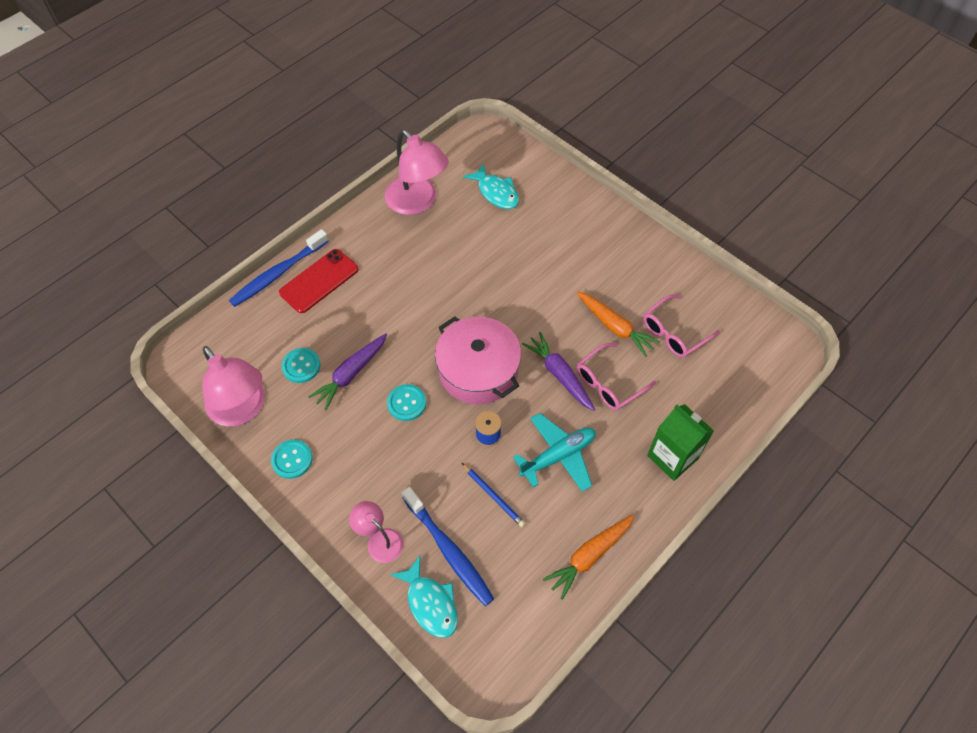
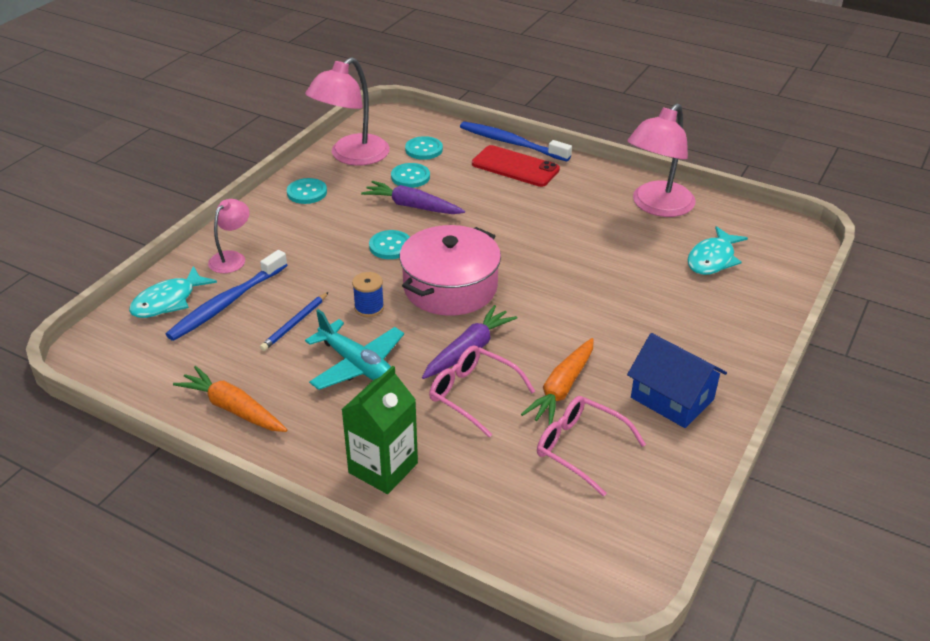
camera: 75 degrees right, 20 degrees down
(257, 345) = (424, 149): none -> turquoise button
(638, 267) = (672, 398): none -> blue house

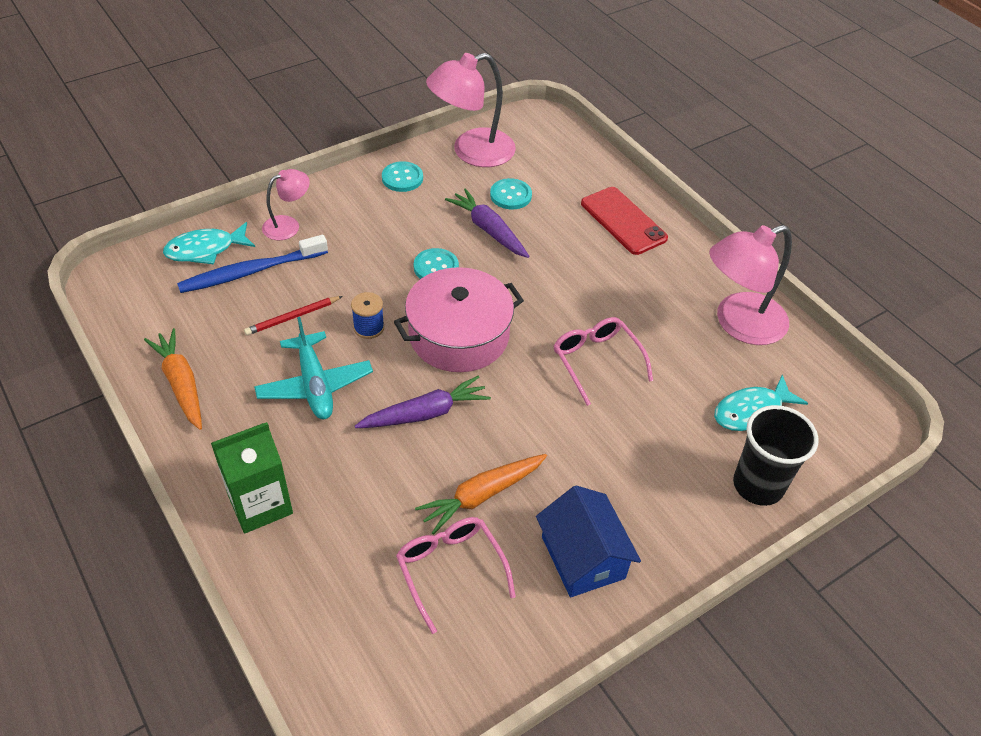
camera: 25 degrees right, 10 degrees up
(295, 323) = (293, 317): blue pencil -> red pencil
(424, 149) = (546, 168): turquoise button -> none
(473, 394) = (394, 463): pink glasses -> pink glasses (596, 361)
(511, 143) = (640, 191): blue toothbrush -> none
(755, 303) = (758, 485): none -> black cup

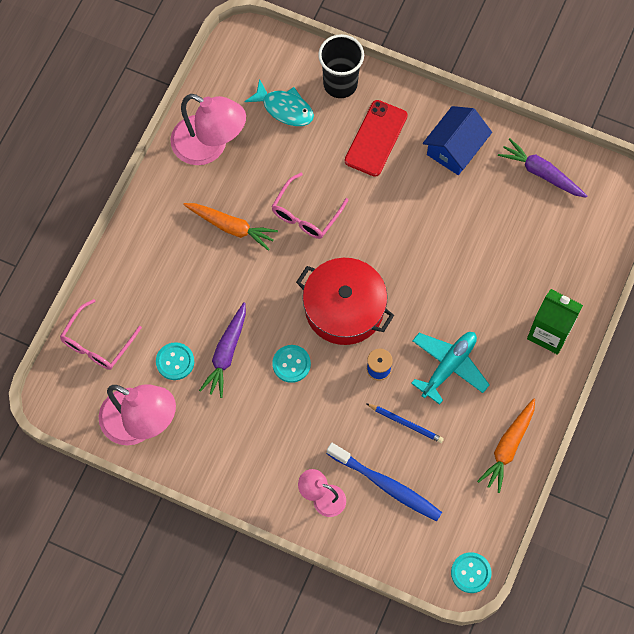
camera: 120 degrees left, 20 degrees up
(205, 250) = (389, 535): turquoise fish -> none
(293, 317) = (405, 423): red pencil -> blue pencil
(402, 178) = (210, 454): turquoise button -> turquoise button (471, 573)
(425, 413) = (421, 287): purple carrot -> purple carrot (541, 173)
(450, 569) = (512, 208): pink glasses -> pink glasses (97, 343)
(459, 335) = (344, 308): pink pot -> red pot
(482, 495) = (455, 220): orange carrot -> orange carrot (231, 227)
(623, 221) = (150, 267): red phone -> red phone (376, 138)

